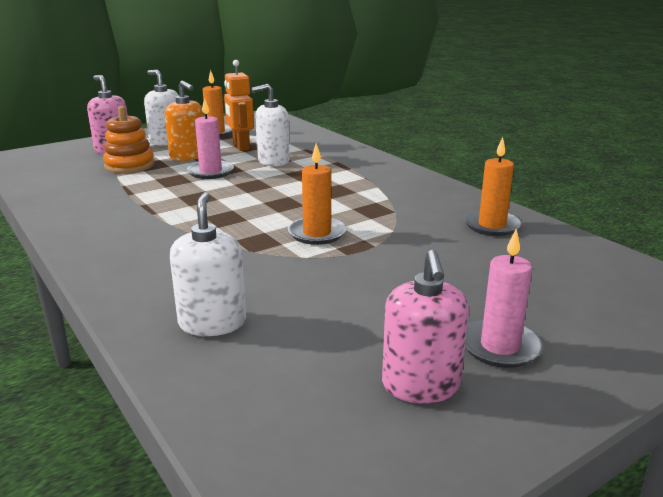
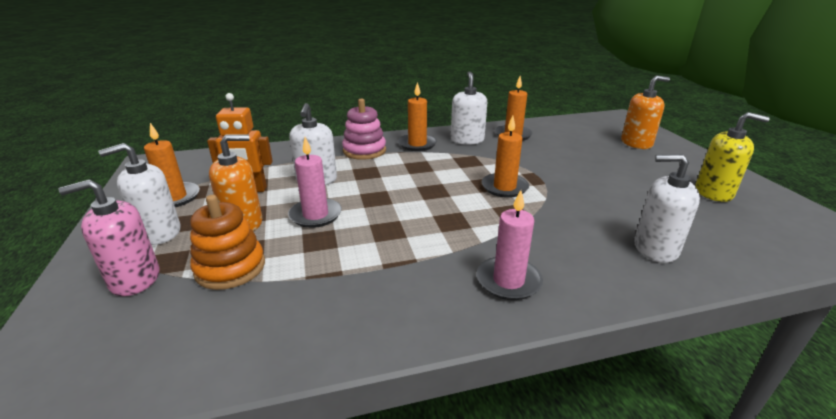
camera: 70 degrees left, 5 degrees up
(353, 165) = (364, 151): none -> pink stacking toy
(395, 182) = (417, 144): none -> orange candle
(420, 386) = (713, 192): pink soap dispenser -> yellow soap dispenser
(439, 203) = (467, 140): none -> white soap dispenser
(499, 346) = (667, 166): pink candle -> pink candle (508, 281)
(583, 320) = (636, 143): none -> orange soap dispenser

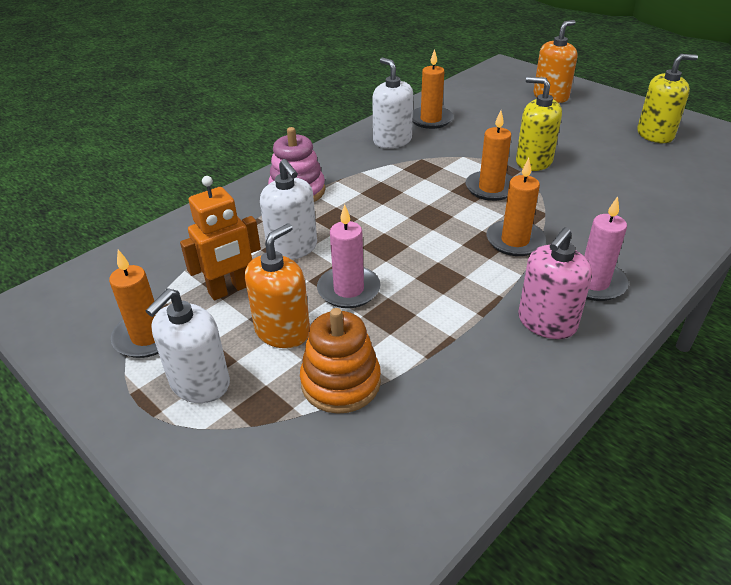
camera: 30 degrees left, 10 degrees up
(135, 279) = (255, 442): pink soap dispenser -> pink soap dispenser (546, 322)
(417, 144) = (346, 163): orange candle -> orange candle (515, 241)
(564, 180) = (533, 161): none -> yellow soap dispenser
(655, 248) = (663, 207): white soap dispenser -> none

